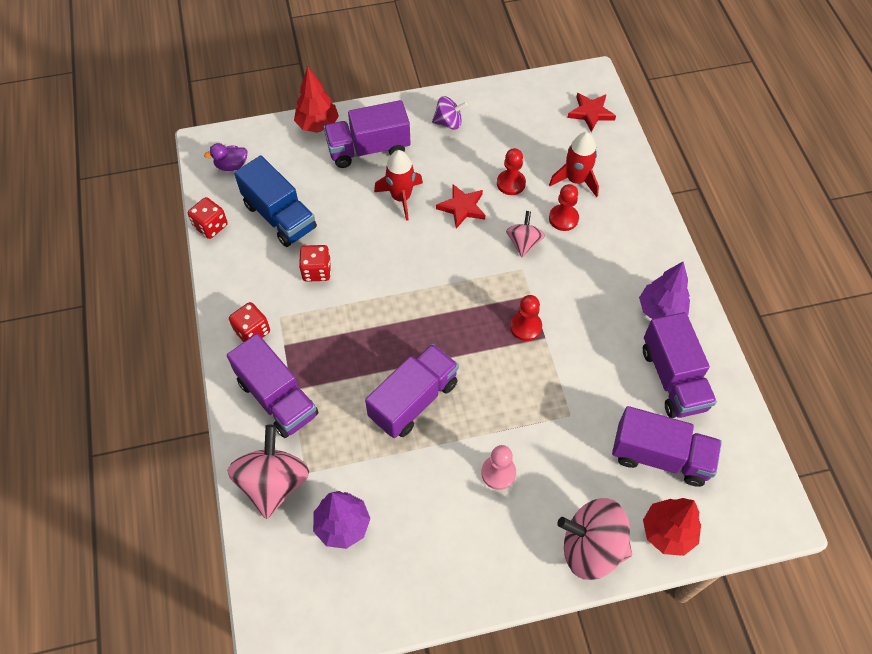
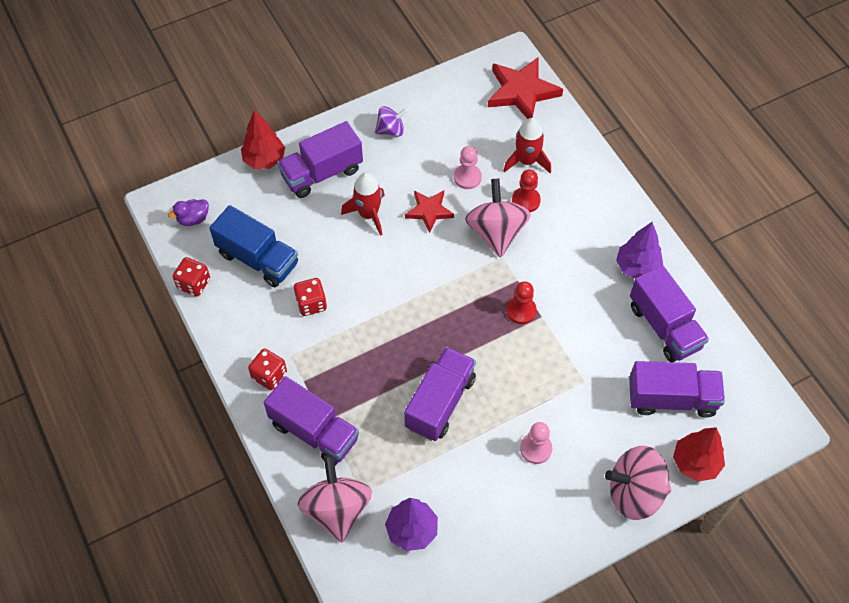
camera: 15 degrees left, 0 degrees up
(511, 183) = (467, 177): red pawn -> pink pawn
(523, 243) = (496, 232): pink spinning top -> pink spinning top, size x1.77
(591, 113) = (522, 92): red star -> red star, size x1.66

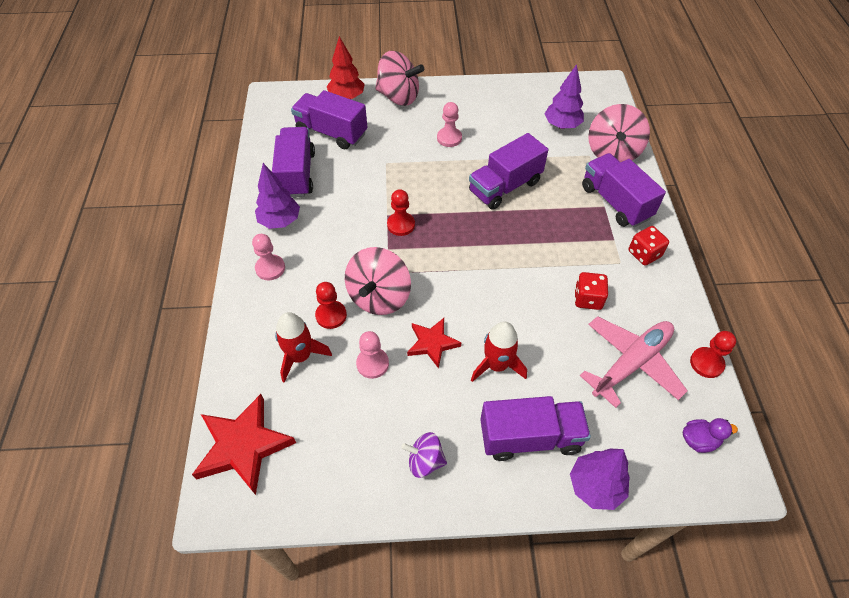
camera: 155 degrees left, 5 degrees down
(194, 284) = (706, 363): red dice -> red pawn
(258, 259) = (631, 363): blue truck -> pink plane
(264, 160) = (595, 486): red tree -> purple tree
(608, 219) = (270, 268): none -> pink pawn

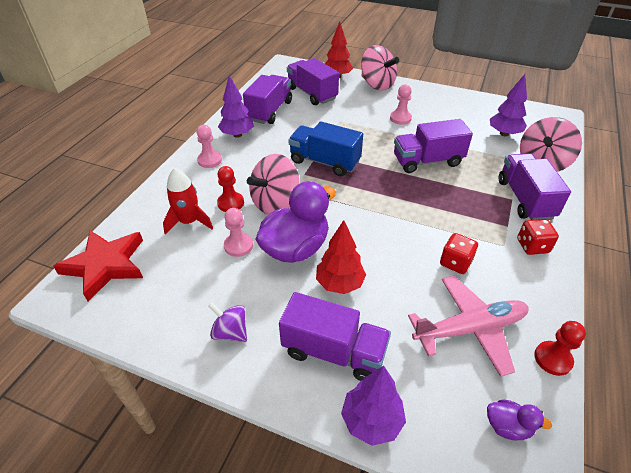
camera: 25 degrees right, 10 degrees down
(401, 225) = (325, 162): red pawn -> blue truck
(432, 343) = (295, 248): red star -> purple duck
(497, 365) = (340, 283): red rocket -> red tree

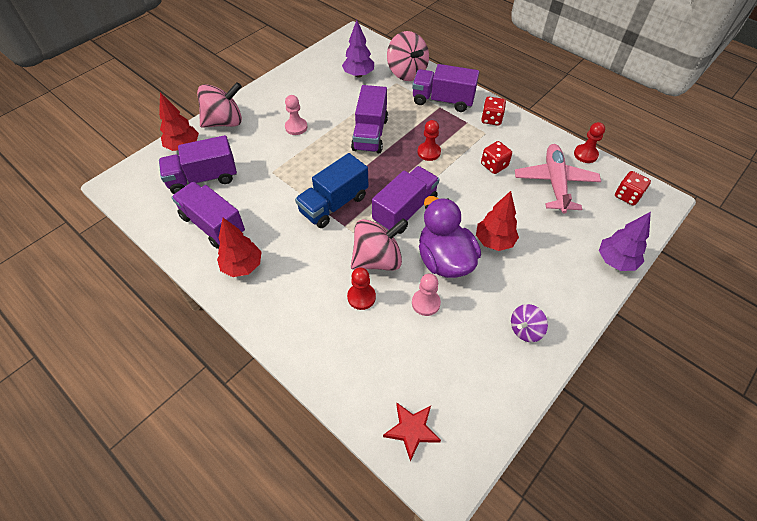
camera: 70 degrees left, 10 degrees up
(105, 265) = (412, 430): red star -> red star, size x0.60
(189, 222) = (375, 340): red rocket -> none
(209, 160) = (277, 303): pink pawn -> none
(237, 135) = (242, 266): purple tree -> red tree
(275, 203) = (377, 259): pink spinning top -> pink spinning top turned 90 degrees counterclockwise
(334, 351) = (558, 265): purple truck -> purple truck (405, 210)
(434, 206) = (429, 152): none -> red pawn
(507, 426) = (627, 196): purple duck -> red dice

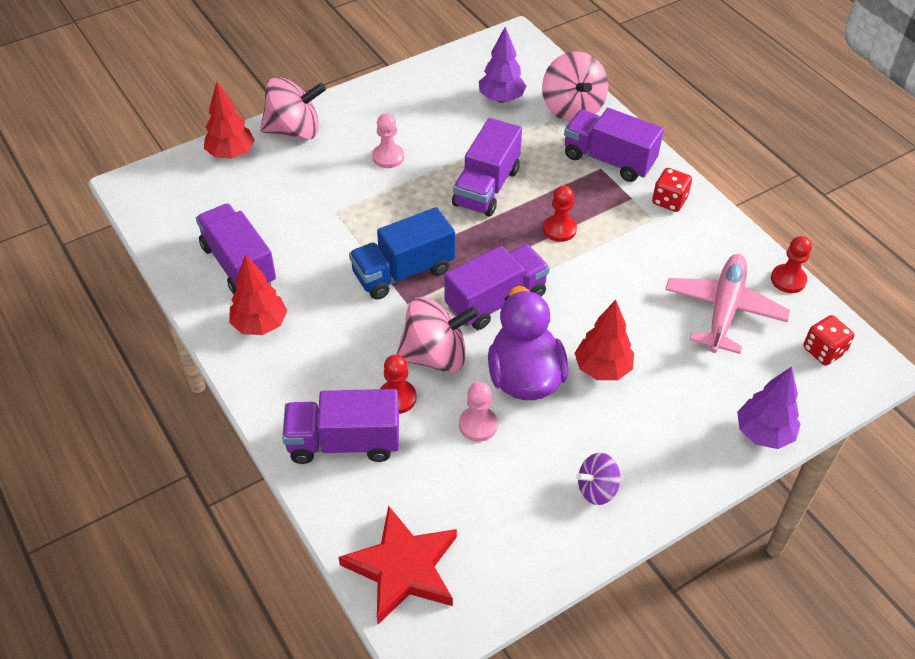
camera: 15 degrees right, 5 degrees down
(203, 178) = (244, 201): purple truck -> purple truck (344, 442)
(412, 430) = (403, 568): red star -> red star, size x1.66
(494, 165) = (645, 267): red dice -> none

